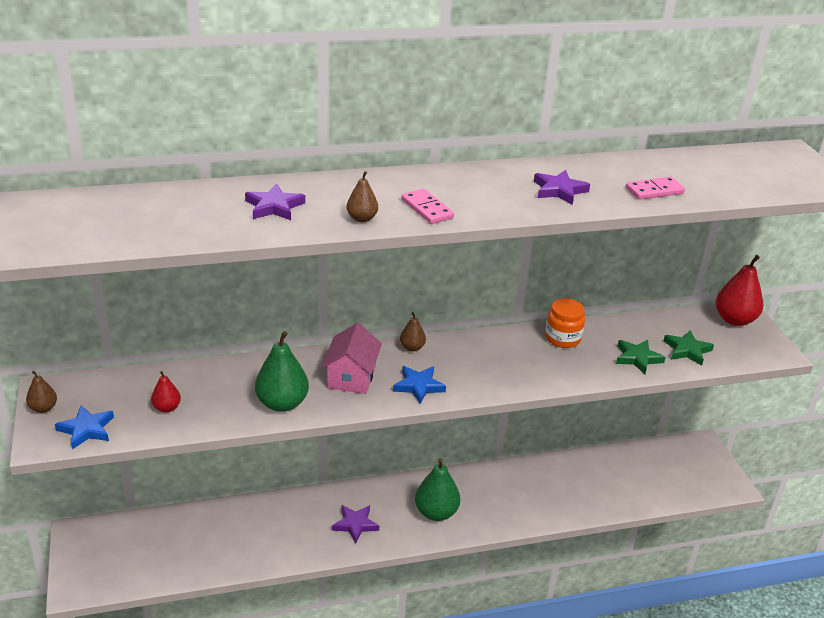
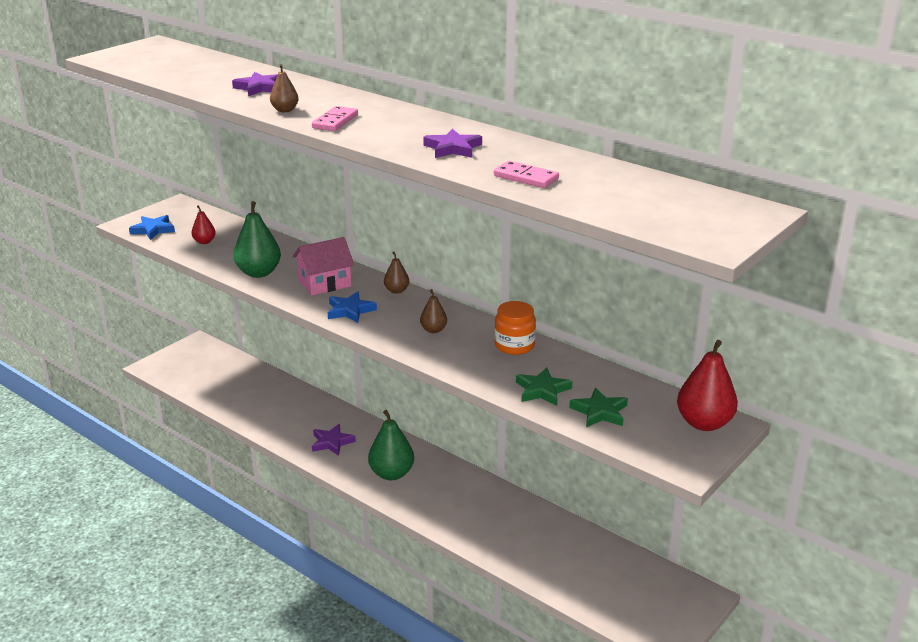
camera: 55 degrees right, 5 degrees down
(43, 408) = (158, 211): brown pear -> brown pear (433, 330)

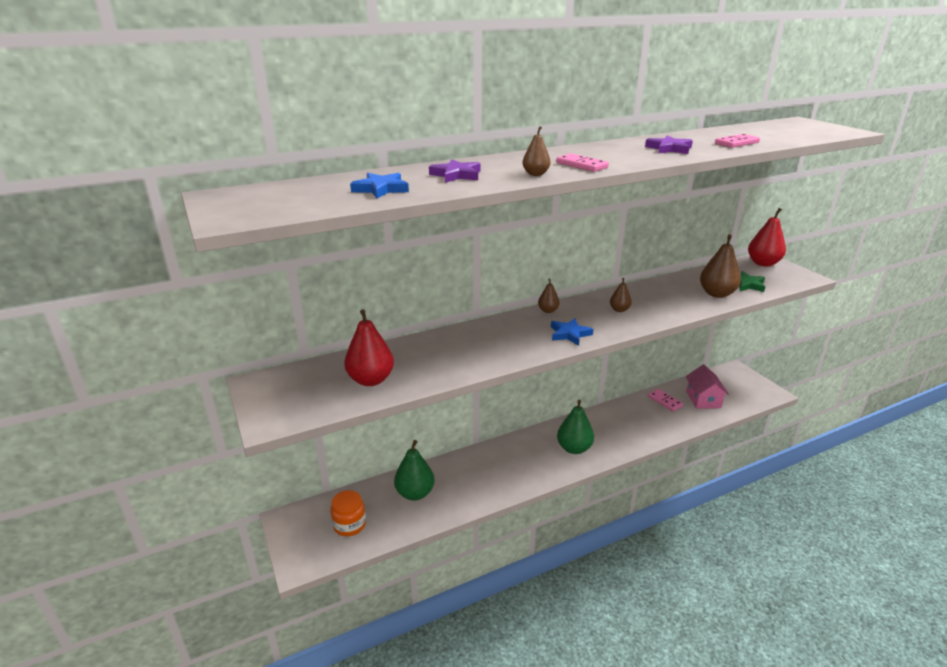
camera: 65 degrees left, 0 degrees up
(153, 230) = (306, 407): blue star -> blue star (381, 189)
(204, 241) = (371, 380): red pear -> red pear, size x1.87
(258, 273) = (467, 362): green pear -> green pear (415, 493)
(325, 283) = (513, 336): pink house -> pink house (703, 399)
(332, 442) = (516, 468): purple star -> none
(514, 345) = (654, 289): orange jar -> orange jar (349, 525)
(542, 390) = (716, 294): green star -> brown pear
(547, 531) = (665, 401): none -> pink domino

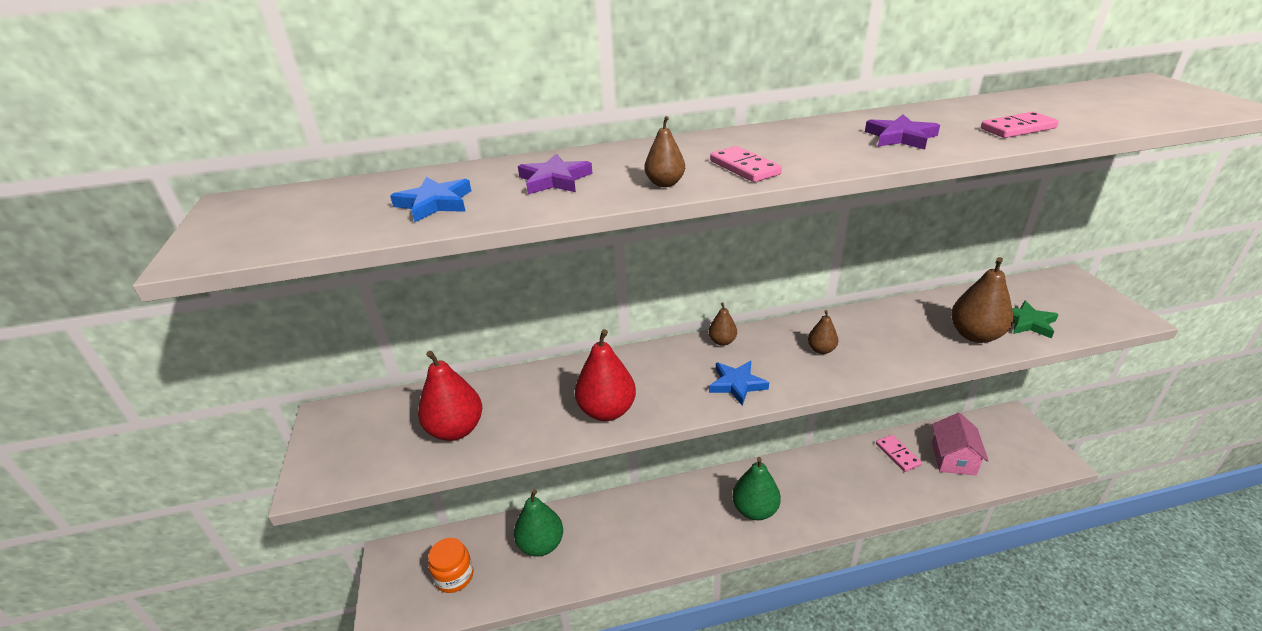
camera: 15 degrees right, 5 degrees up
(763, 263) = (1065, 286): red pear -> red pear (607, 411)

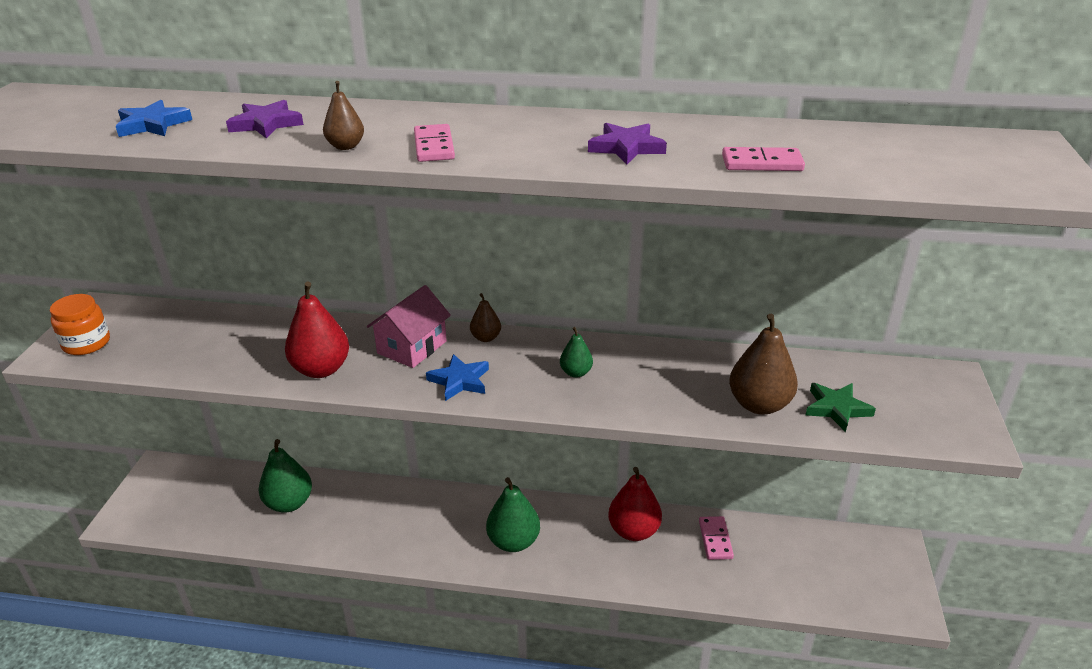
camera: 20 degrees right, 0 degrees up
(454, 576) = (198, 504): orange jar -> orange jar (86, 343)
(456, 430) = (185, 348): red pear -> red pear (633, 531)
(821, 350) = (576, 372): brown pear -> green pear
(953, 458) = (778, 565): pink house -> pink house (412, 347)

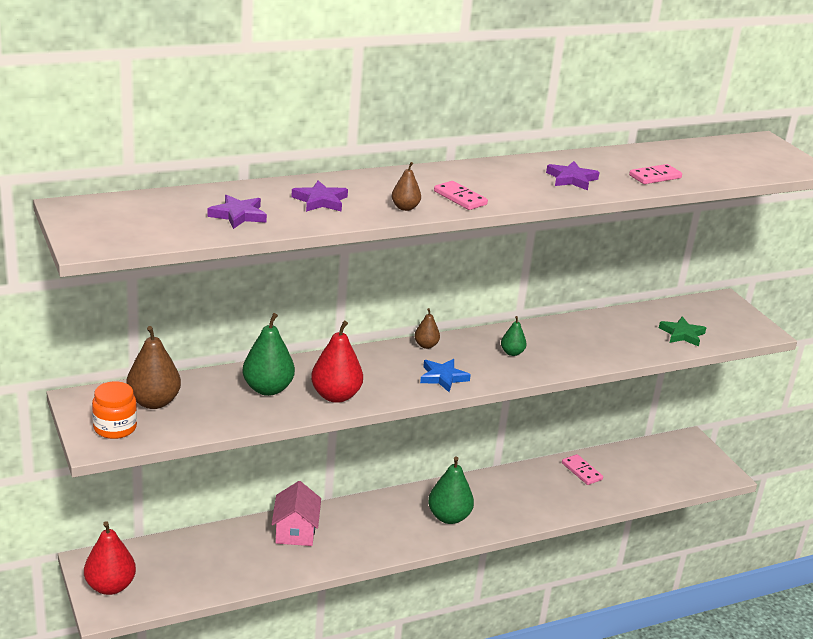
camera: 35 degrees left, 5 degrees down
(152, 124) = (238, 215): blue star -> purple star
(289, 503) = (244, 549): green pear -> green pear (268, 389)
(412, 347) = (382, 364): pink house -> pink house (295, 531)
(633, 531) = (524, 483): red pear -> red pear (110, 586)
(759, 404) = (639, 343): brown pear -> brown pear (153, 402)

